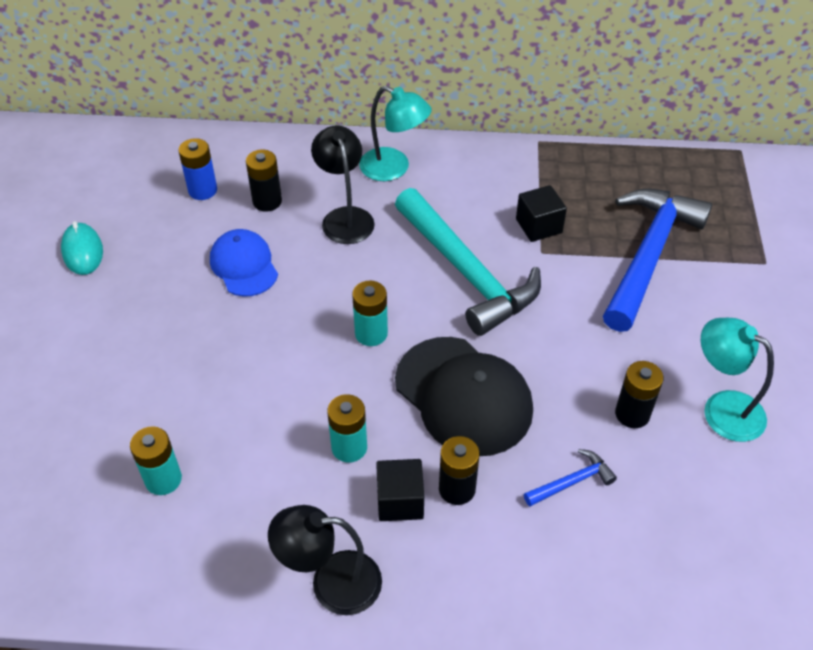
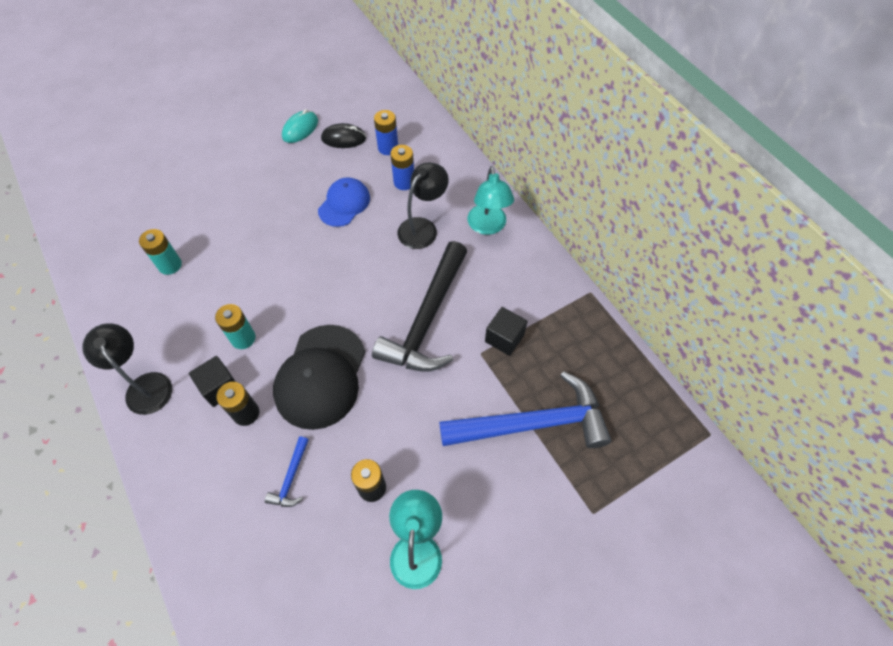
camera: 55 degrees right, 10 degrees up
(144, 220) = (343, 138): none -> black mouse
(267, 201) = (404, 182): black battery -> blue battery
(371, 333) = (337, 298): turquoise battery -> none
(467, 272) = (427, 320): turquoise hammer -> black hammer
(572, 481) = (291, 478): blue hammer -> blue hammer turned 75 degrees clockwise

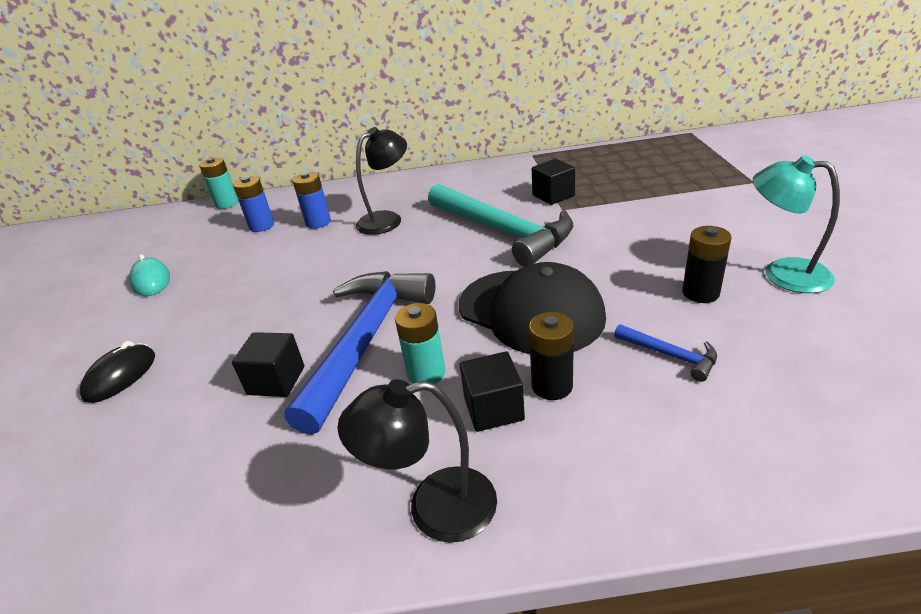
camera: 60 degrees left, 25 degrees down
(170, 265) = (223, 441): turquoise battery -> turquoise battery (227, 203)
(220, 262) = (276, 380): none -> black cube
(343, 138) = (210, 252): black mouse -> black mouse (120, 376)
(344, 204) = (301, 263): blue cap -> none
(423, 227) = (387, 219): black lamp -> black lamp turned 75 degrees clockwise
(427, 320) = (503, 231): black hammer -> turquoise hammer
(488, 226) = (422, 187): turquoise lamp -> none
(533, 423) = (653, 194): blue hammer -> blue hammer (366, 340)

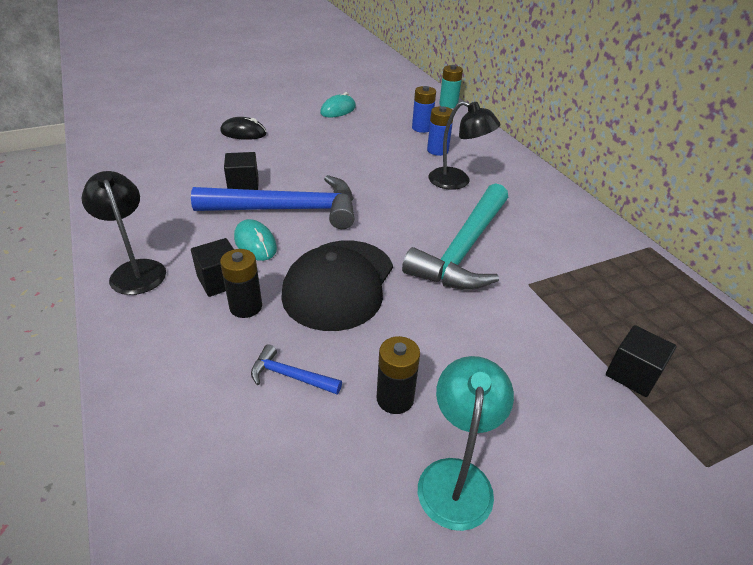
camera: 65 degrees right, 5 degrees up
(426, 373) = (255, 243): turquoise battery -> turquoise mouse
(553, 195) = (555, 274): black cube -> black cube (632, 374)
(670, 355) = (290, 376): blue hammer -> blue hammer turned 90 degrees clockwise

